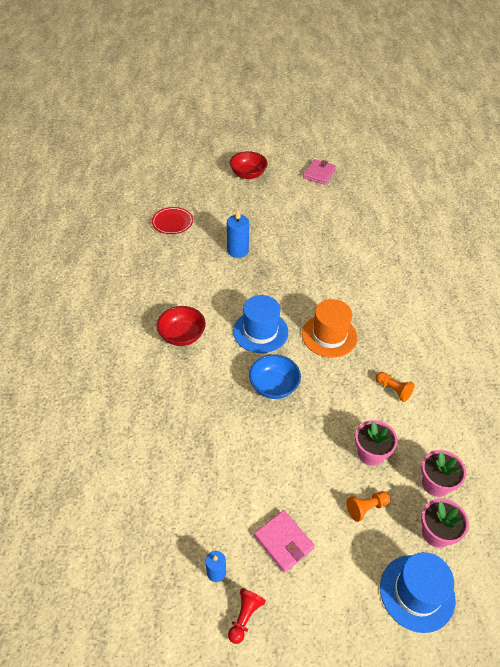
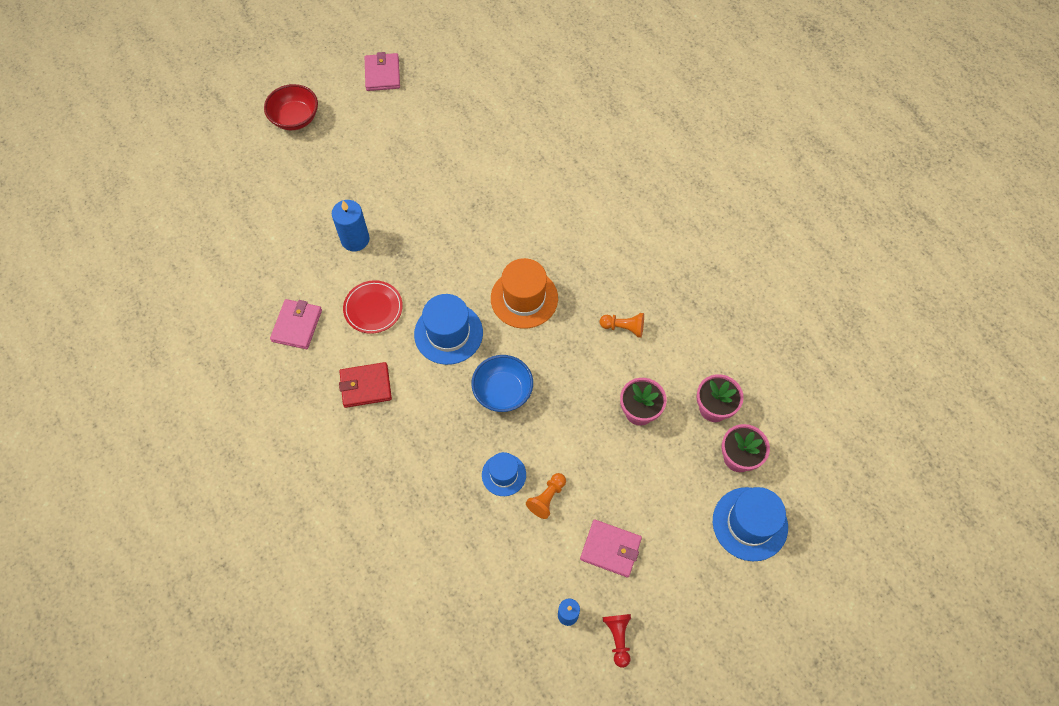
camera: 30 degrees left, 15 degrees up
(165, 280) = (297, 325): none -> pink wallet
(172, 222) = (248, 239): red plate -> red plate (373, 308)
(182, 335) = (366, 386): red bowl -> red wallet
(237, 441) = (504, 474): none -> blue hat
(366, 508) = (665, 470): orange pawn -> orange pawn (547, 498)

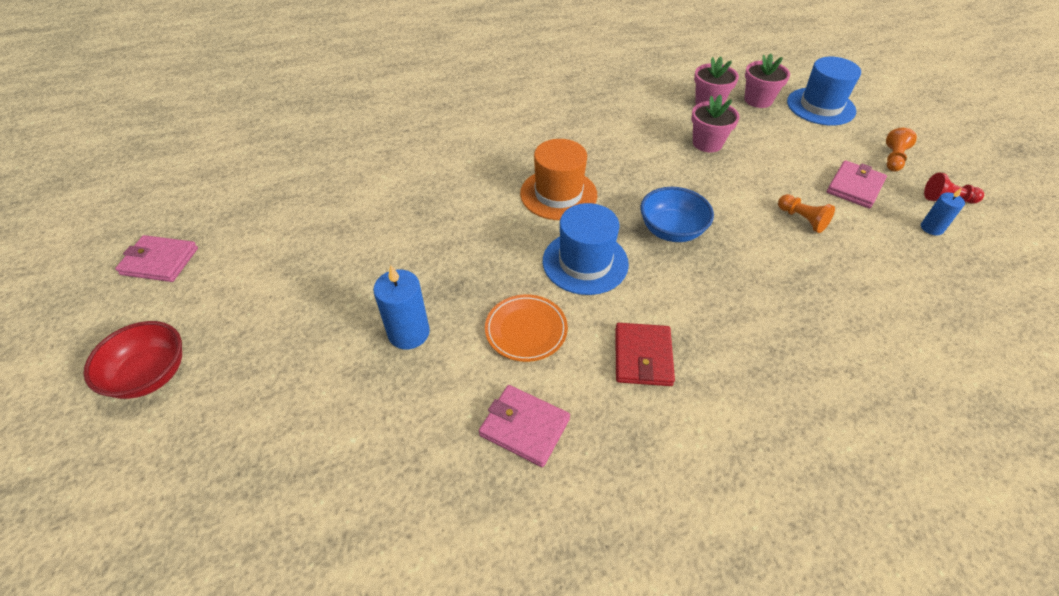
camera: 75 degrees left, 15 degrees down
(373, 308) = (526, 330): red plate -> orange plate
(504, 474) = (774, 247): blue hat -> none
(623, 328) = (614, 136): orange pawn -> orange pawn (893, 159)

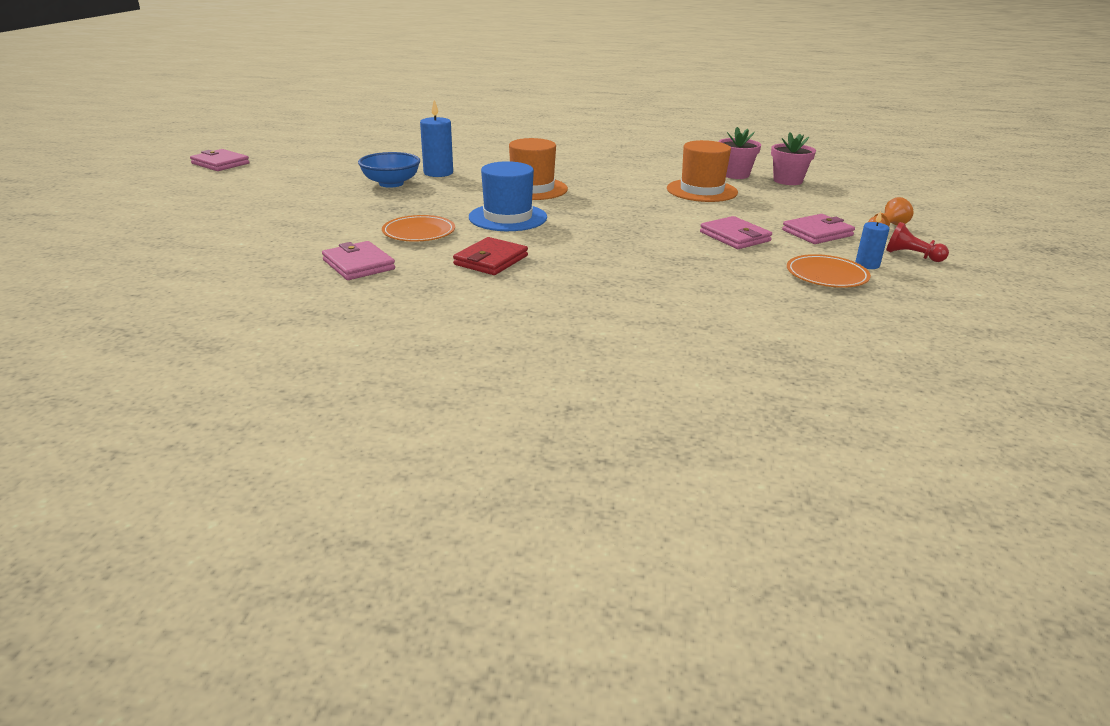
camera: 25 degrees right, 20 degrees down
(150, 375) = (159, 197): red bowl -> none
(409, 333) = (335, 216): blue candle -> blue candle (438, 173)
(671, 230) = (603, 219): blue bowl -> blue bowl (391, 183)
(707, 143) = (702, 190): pink flower pot -> orange hat
(802, 219) = (735, 236): orange pawn -> pink wallet
(820, 106) = (850, 193): blue hat -> none
(920, 259) = (826, 275): none -> orange plate

